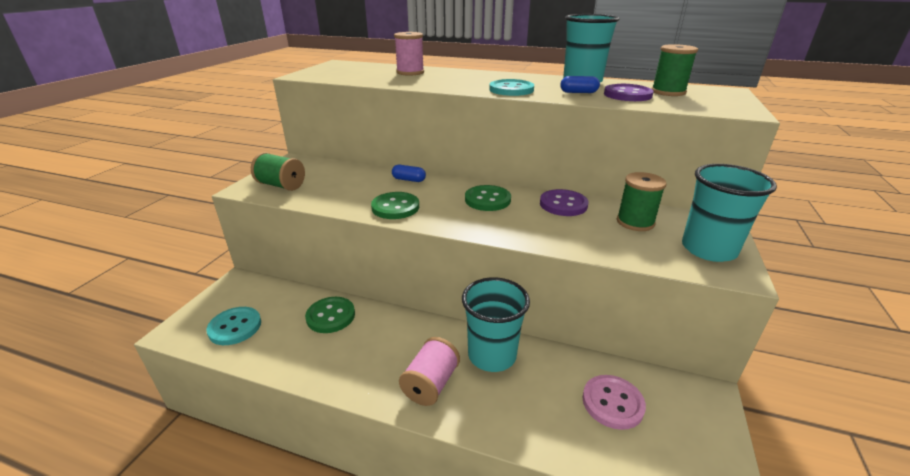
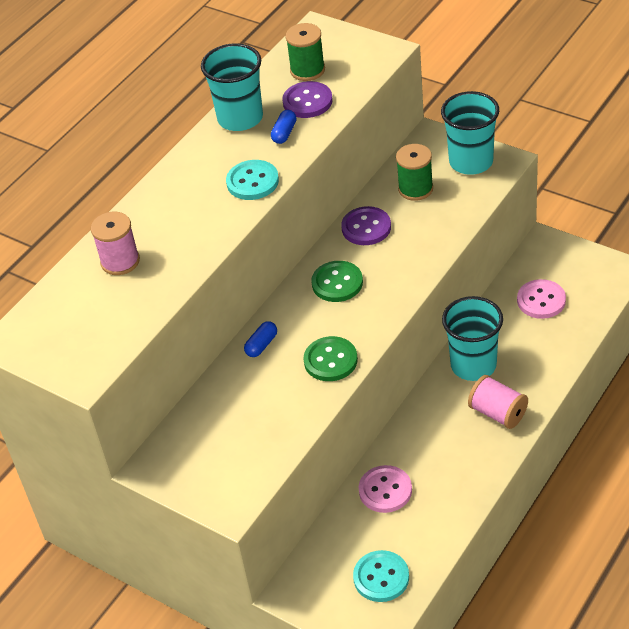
camera: 70 degrees left, 15 degrees up
(281, 185) = (234, 471): green spool -> none
(331, 316) = (385, 490): green button -> pink button

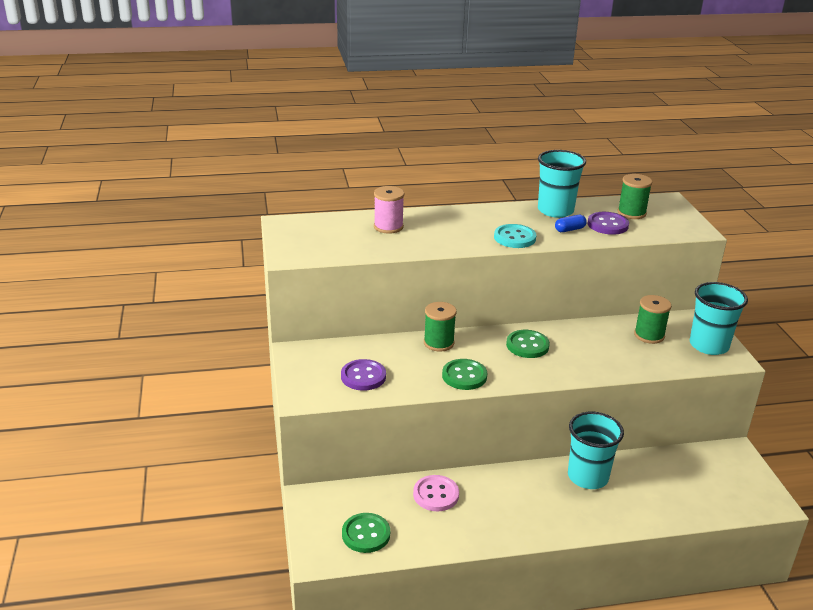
camera: 40 degrees right, 15 degrees down
(261, 345) = (438, 343): blue capsule -> green spool
(366, 227) = (587, 333): purple button -> purple button (363, 376)
(381, 577) = (366, 534): turquoise button -> green button
(498, 413) = (566, 513): pink spool -> none
(541, 300) = (687, 478): pink button -> none

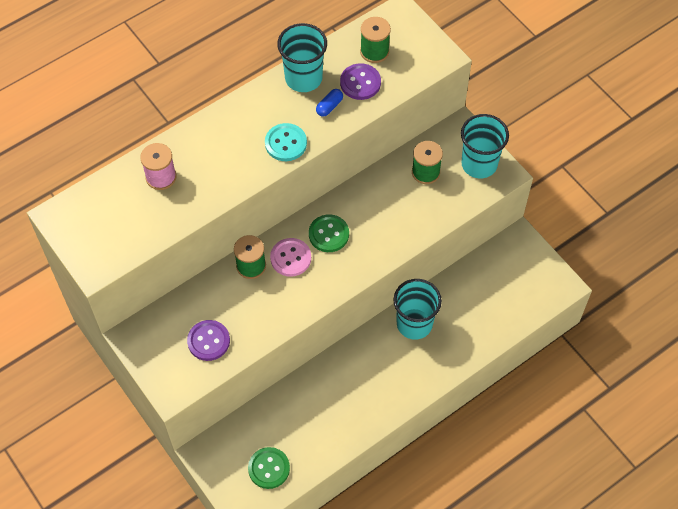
camera: 25 degrees left, 30 degrees up
(436, 494) = (303, 401): pink button -> pink button (290, 258)
(464, 376) = (293, 300): green button -> none

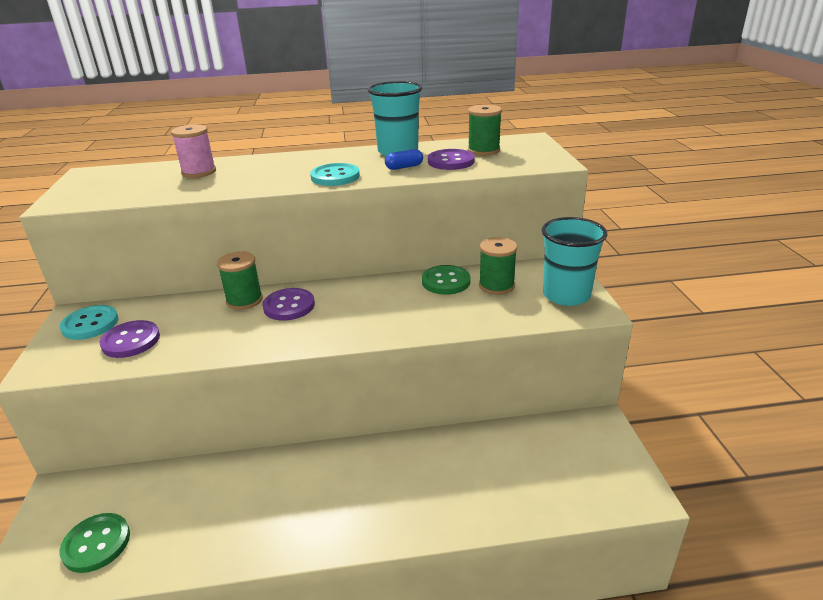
camera: 30 degrees right, 30 degrees down
(158, 340) = (90, 324): none -> turquoise button
(290, 258) = (289, 306): pink button -> purple button
(328, 234) = (347, 300): green button -> green button (446, 281)
(414, 324) = (409, 459): turquoise cup -> none

